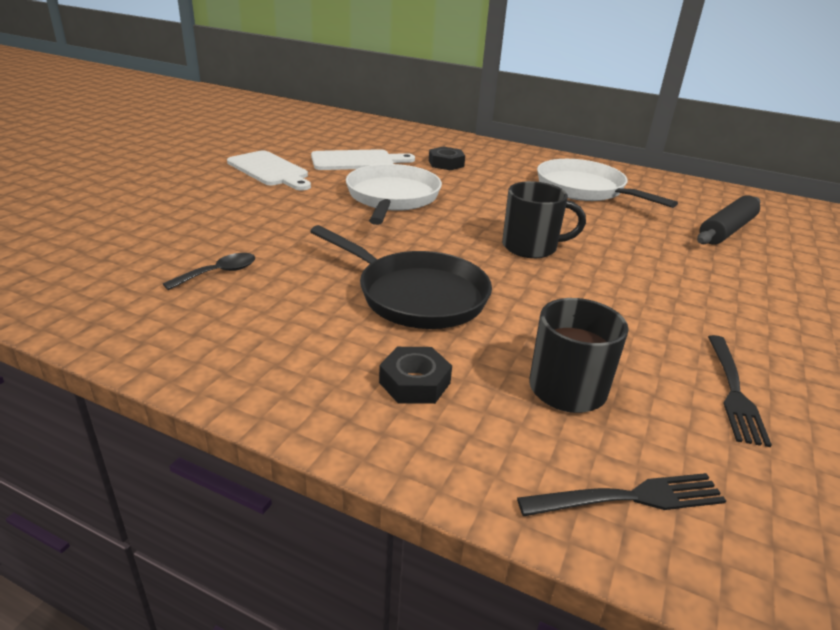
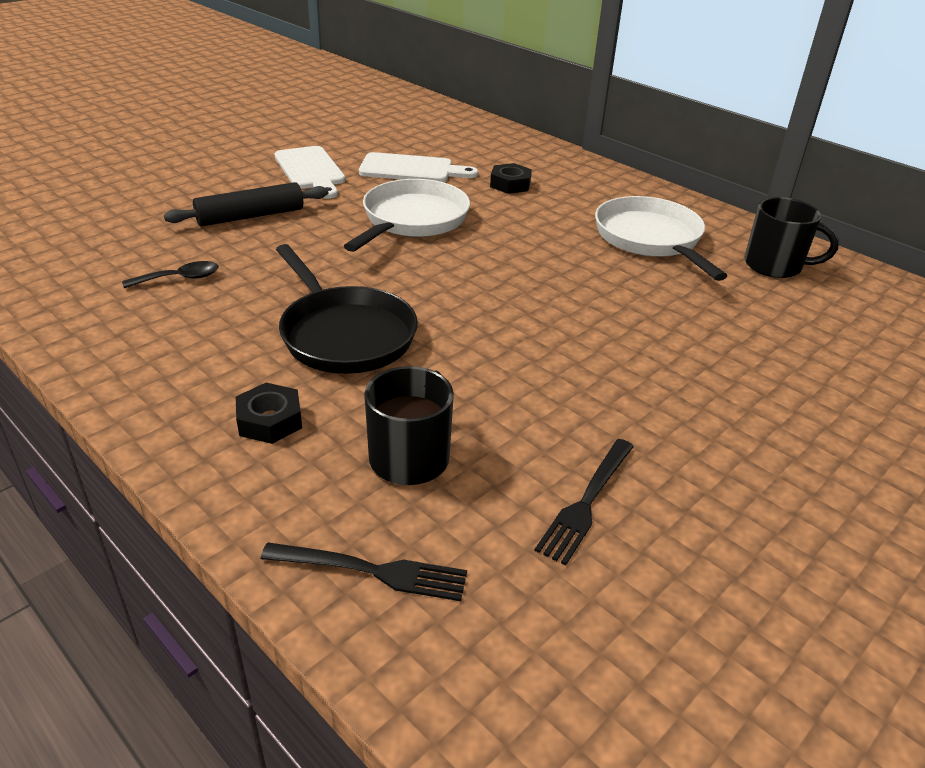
camera: 20 degrees right, 5 degrees up
(531, 247) = (515, 302): black mug -> black mug (775, 266)
(726, 230) = (786, 319): black rolling pin -> black rolling pin (251, 216)

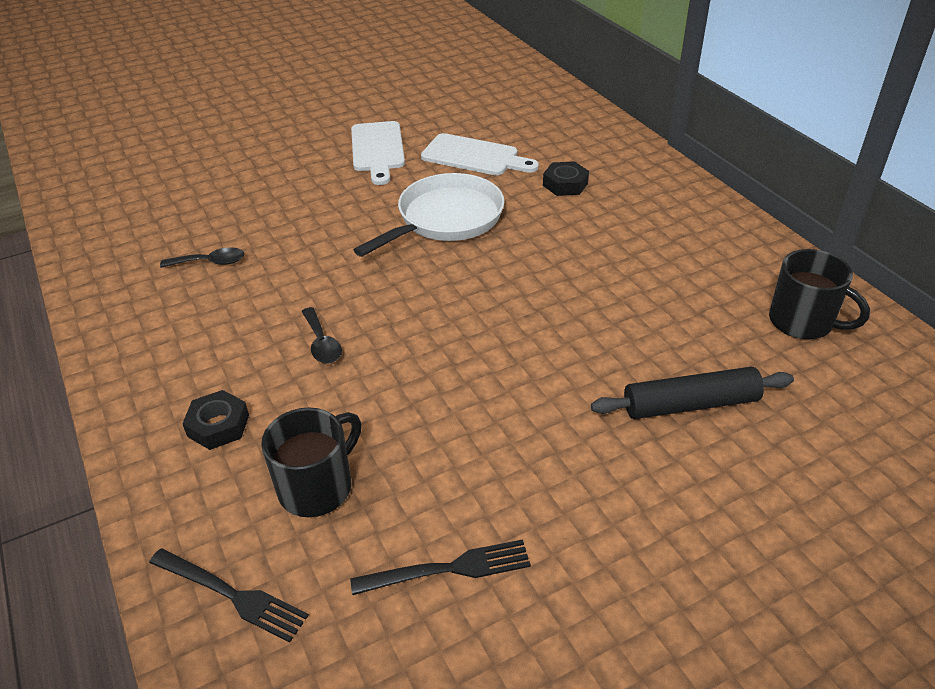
camera: 20 degrees right, 5 degrees up
(251, 216) = (300, 199): black rolling pin -> black rolling pin (690, 404)
(344, 334) = (322, 343): black pan -> black spoon
(586, 503) = (449, 568): black fork -> black fork turned 150 degrees counterclockwise
(651, 239) = (679, 270): white pan -> none

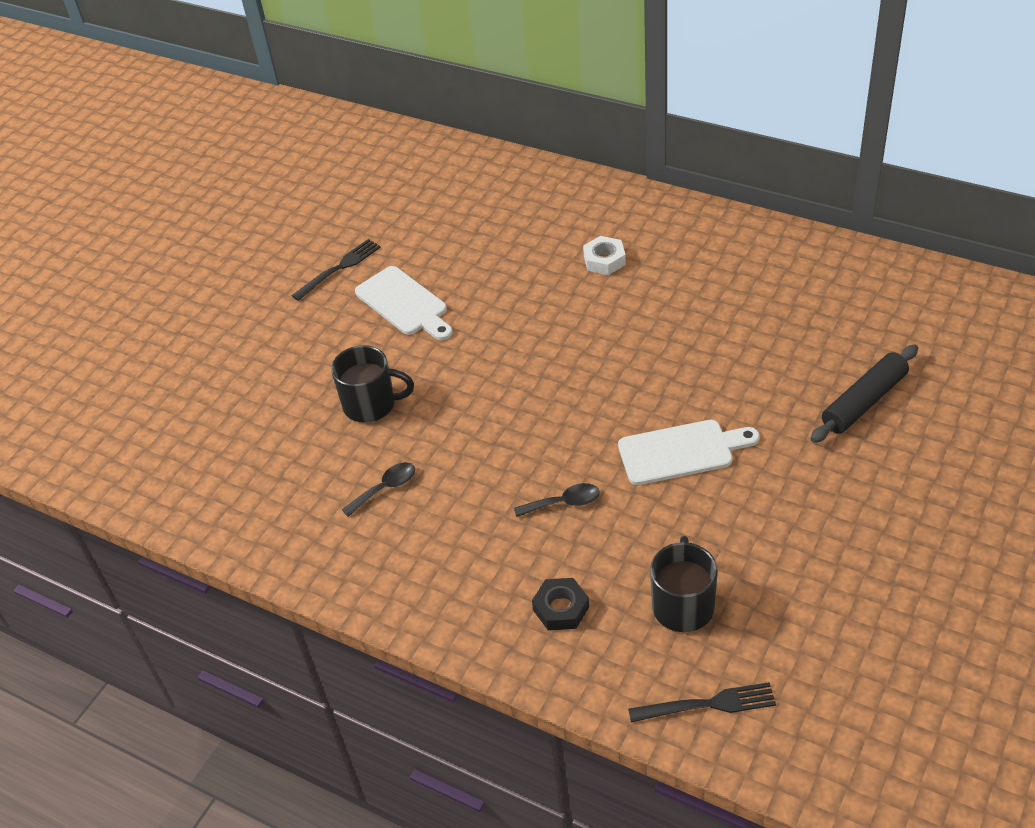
camera: 30 degrees left, 5 degrees up
(322, 343) = (564, 503): black spoon -> black spoon turned 45 degrees counterclockwise
(445, 219) = (541, 343): white pan -> none
(449, 568) = (823, 601): black fork -> black fork (339, 268)
(474, 156) = (500, 269): white cutting board -> white cutting board (681, 452)
(565, 184) = (604, 260): black nut -> white nut
(803, 322) = (881, 297): black mug -> black mug (371, 404)

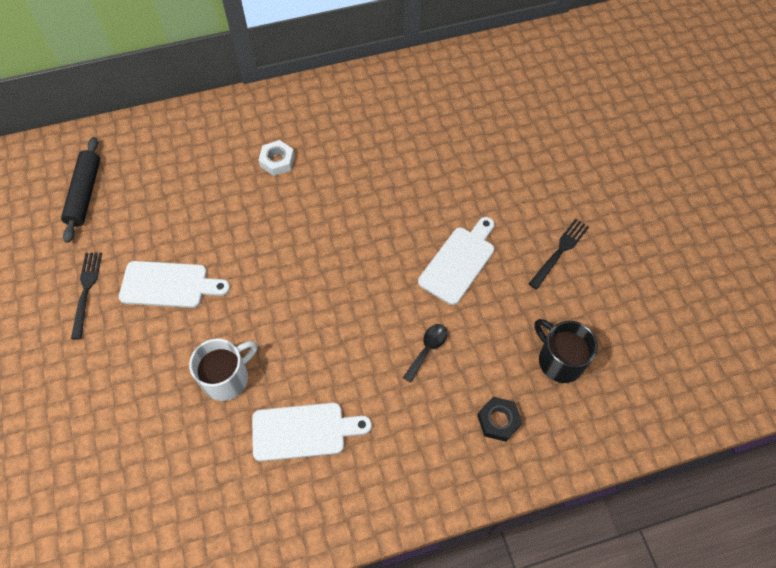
camera: 50 degrees left, 15 degrees up
(371, 404) = (227, 378): black mug -> white mug
(385, 488) = (304, 431): black spoon -> white cutting board
(708, 704) = (633, 410): black fork -> black fork (560, 251)
(864, 401) = (521, 157): black rolling pin -> black rolling pin (85, 193)

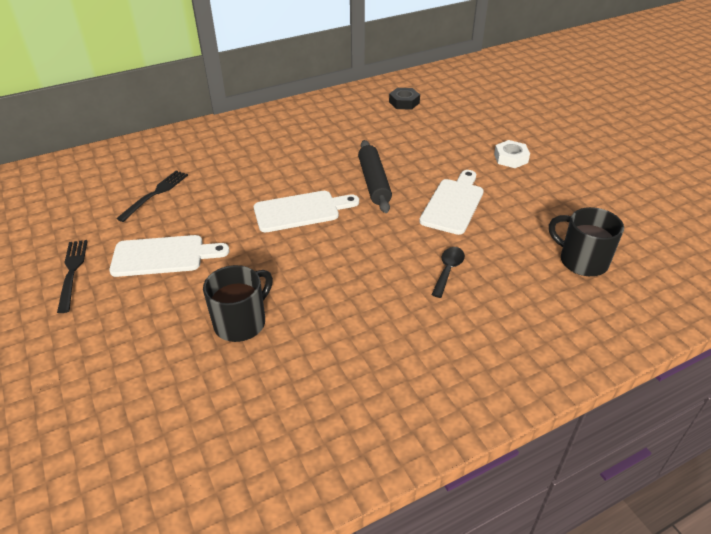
camera: 10 degrees left, 20 degrees down
(85, 193) = (65, 200): black rolling pin -> black rolling pin (374, 182)
(227, 378) = (241, 322): white mug -> black mug
(277, 161) = (257, 157): white nut -> white nut (511, 158)
(304, 431) = (339, 356): white cutting board -> white cutting board (301, 211)
(498, 420) = (544, 316): black nut -> black nut (404, 102)
(560, 251) = (544, 185): black fork -> black fork (156, 193)

